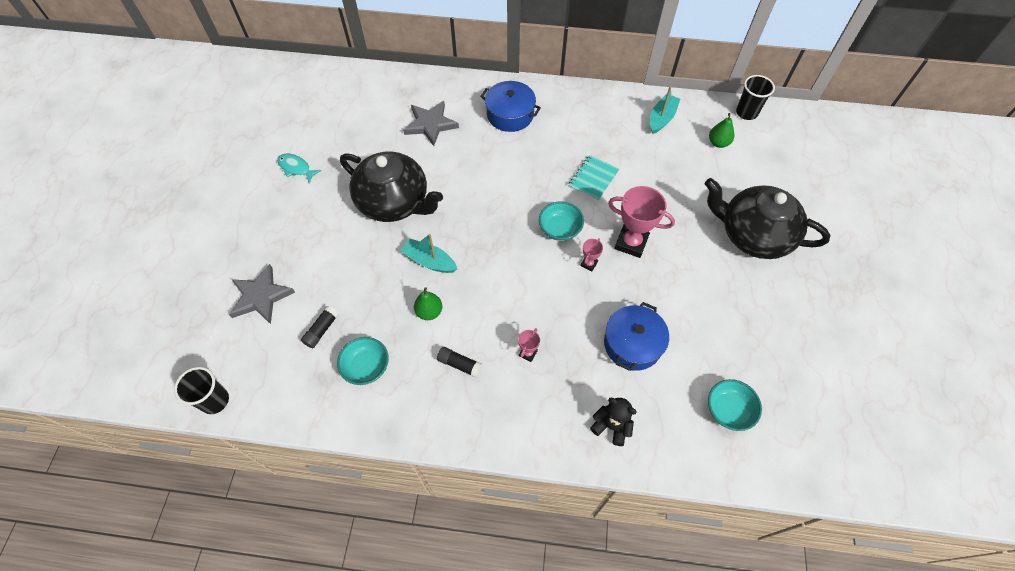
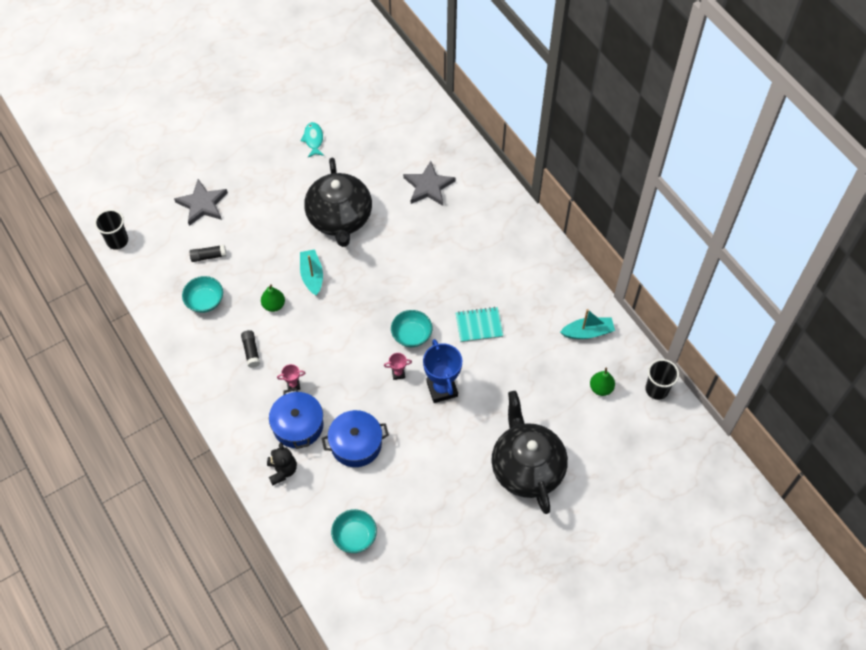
camera: 50 degrees right, 0 degrees up
(510, 114) = (488, 228): blue pot -> blue pot (298, 425)
(631, 243) = (442, 389): pink trophy -> blue trophy

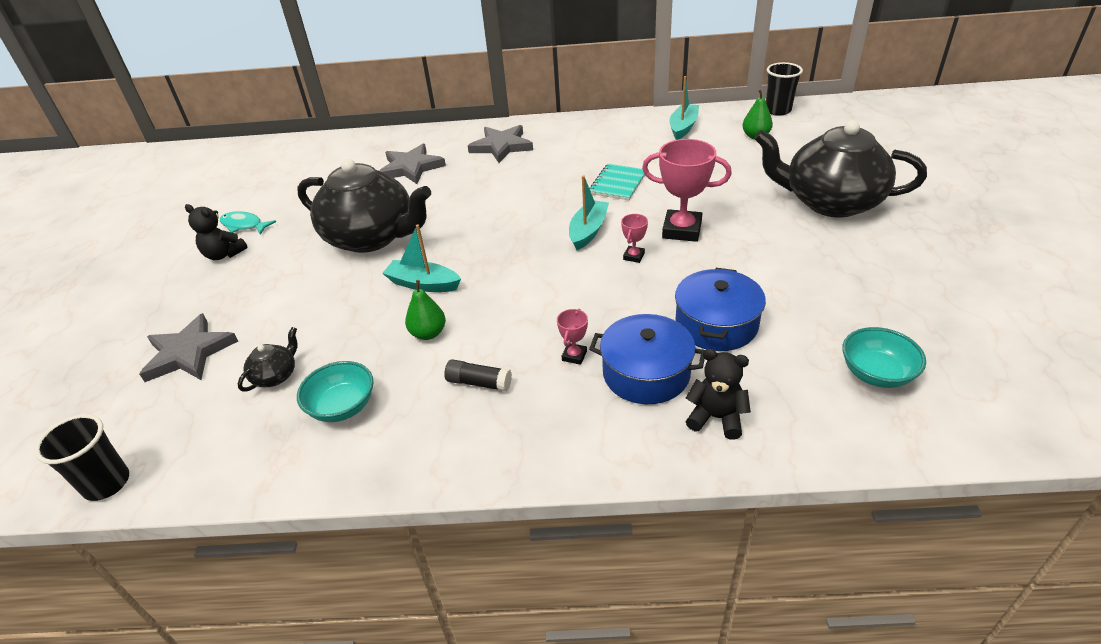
camera: 55 degrees left, 20 degrees down
(208, 256) = (275, 376): black glue stick -> black teapot
(282, 153) = (224, 254): none -> black teddy bear
(411, 335) = (588, 231): turquoise bowl -> turquoise boat
(442, 389) = (682, 230): blue trophy -> pink trophy
(488, 225) = (501, 146): none -> grey star

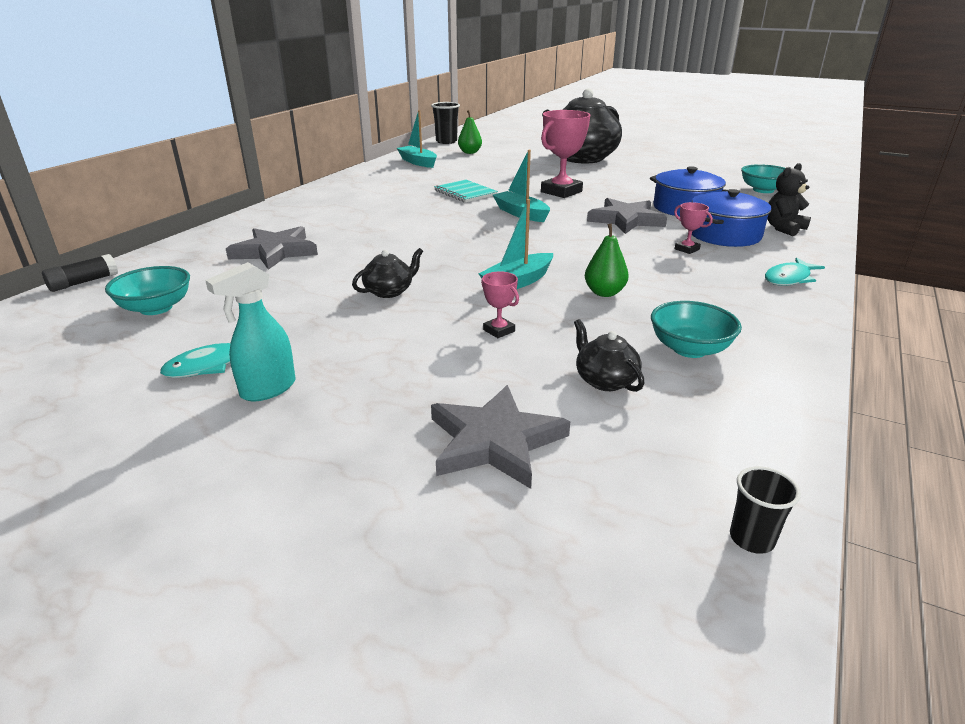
camera: 65 degrees left, 10 degrees down
(107, 483) = (751, 539): black cup -> black cup, size x0.61
(224, 254) = (267, 389): black teddy bear -> turquoise spray bottle
(304, 175) = (156, 308): none -> turquoise bowl
(371, 237) = (389, 291): black teapot -> black teapot, size x0.40
(479, 383) = (696, 285): black glue stick -> black glue stick (83, 282)
(501, 146) = (319, 212): grey star -> grey star (626, 220)
(542, 445) = (789, 279): none -> turquoise fish
(633, 256) = (577, 209): pink trophy -> pink trophy (499, 330)

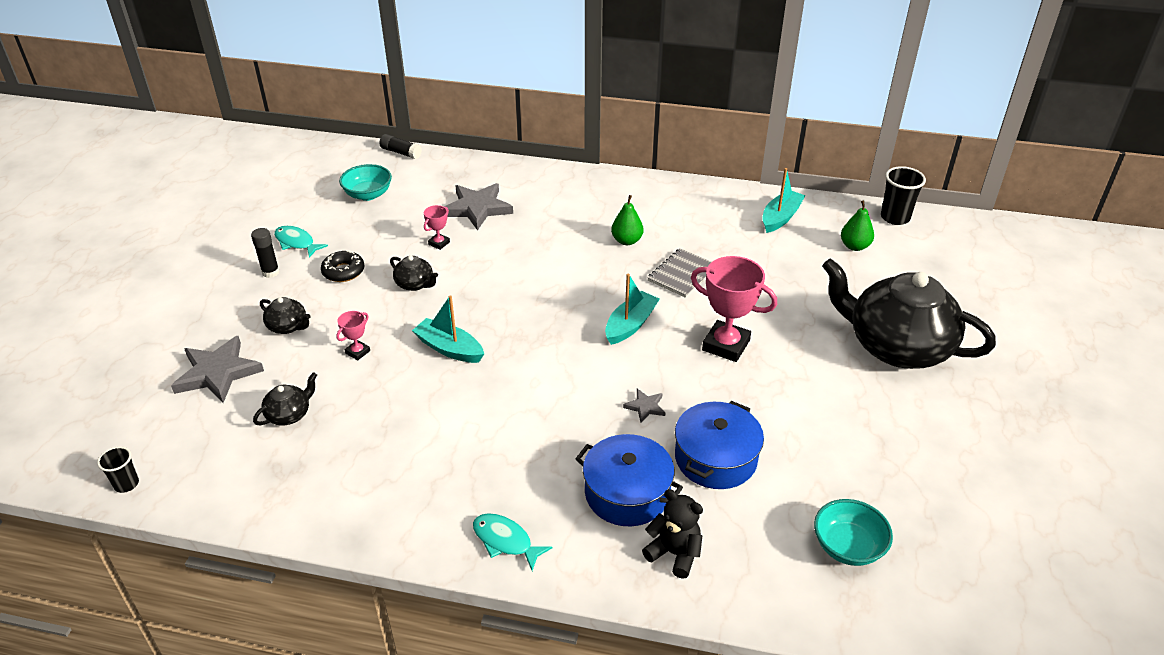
camera: 75 degrees right, 10 degrees up
(267, 389) = (270, 272): turquoise spray bottle -> black glue stick
(322, 332) = (343, 271): none -> black donut
(416, 377) = (288, 326): none -> black teapot
(465, 193) = (682, 274): turquoise notebook -> grey notebook
(604, 293) = (438, 403): green pear -> green pear (627, 241)
(626, 220) = (645, 407): grey star -> grey star, size x0.48
(687, 249) = (566, 459): pink trophy -> pink trophy (439, 243)
(689, 349) = (340, 460): turquoise bowl -> none

